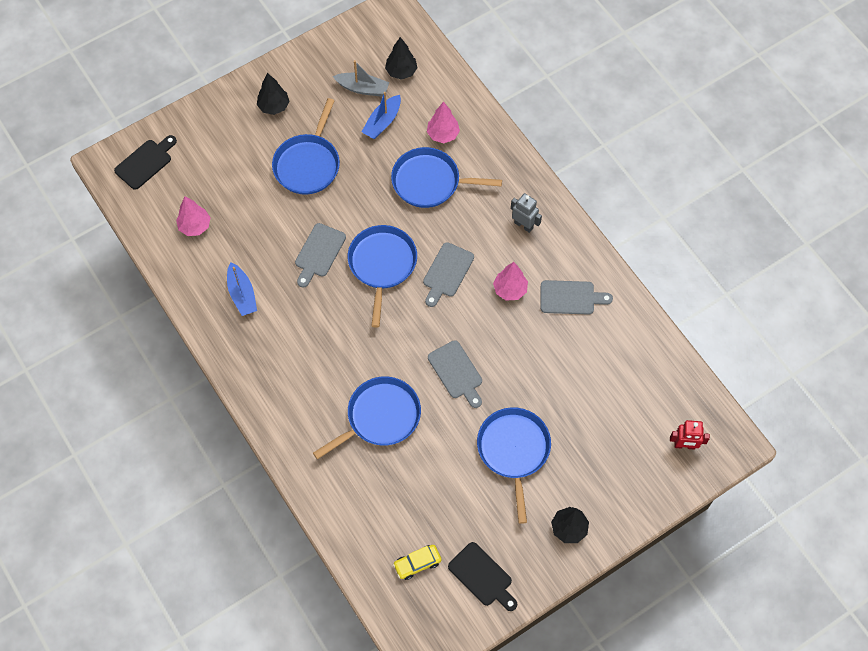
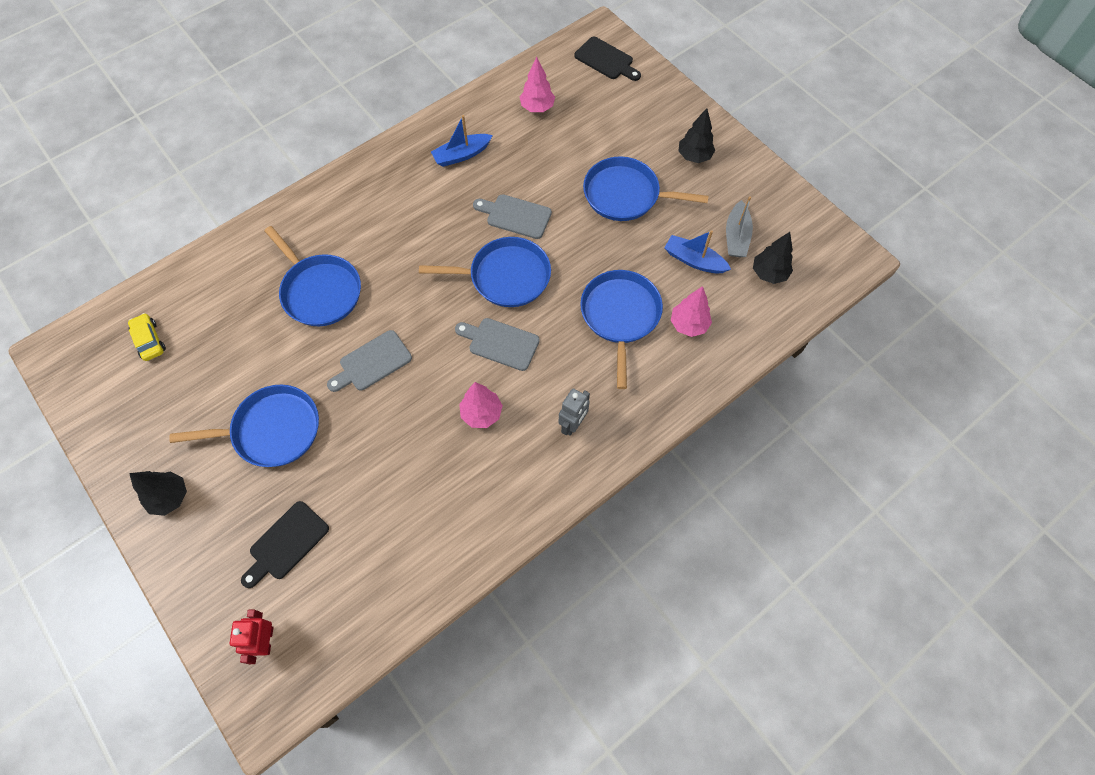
camera: 85 degrees right, 0 degrees up
(482, 576) = (125, 406): black cutting board -> black cutting board (286, 543)
(570, 298) = (474, 486): grey cutting board -> none

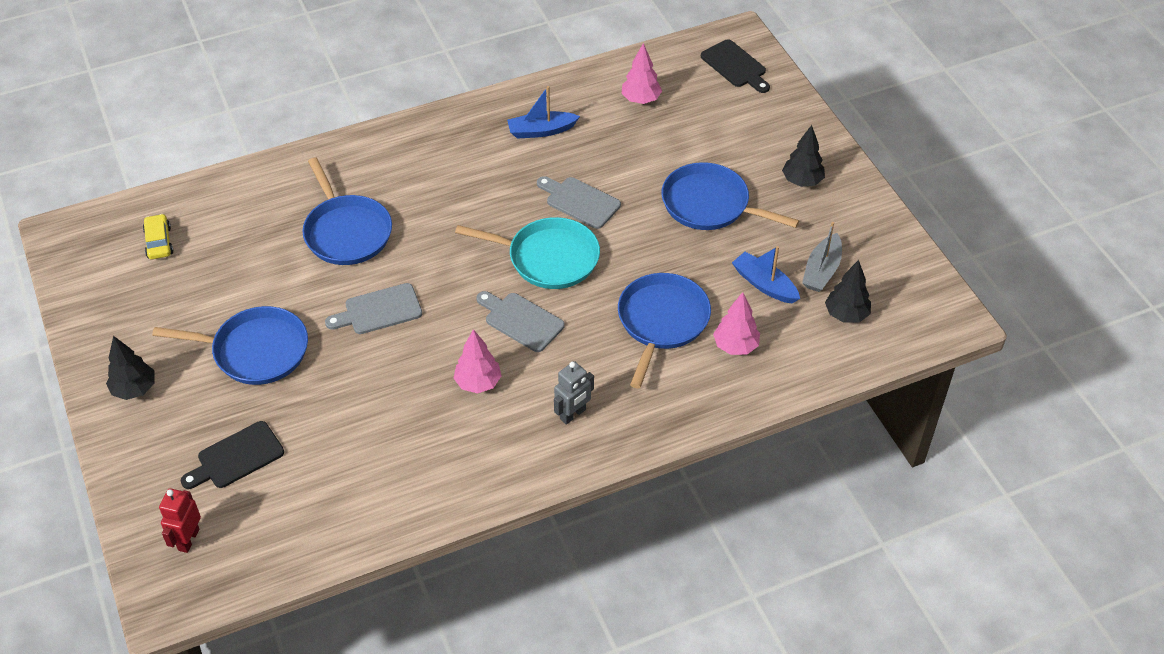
camera: 15 degrees right, 15 degrees down
(505, 276) = (549, 258): blue pan -> turquoise pan

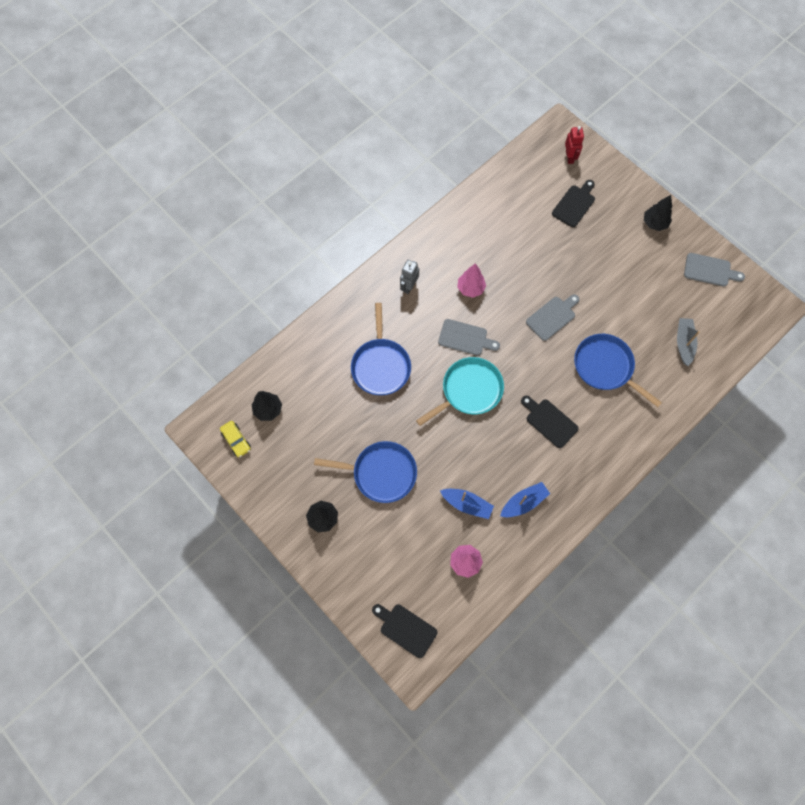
camera: 160 degrees right, 20 degrees up
(159, 242) = (713, 320): yellow car -> yellow car (236, 440)
(256, 351) = (605, 267): blue pan -> none
(460, 196) = (549, 421): none -> black cutting board
(549, 258) = (469, 390): turquoise pan -> turquoise pan turned 150 degrees clockwise
(580, 201) = (469, 445): grey cutting board -> grey cutting board (710, 270)
(735, 346) = (330, 363): pink tree -> none
(764, 284) = (325, 416): blue boat -> blue boat (467, 504)
(821, 270) = (291, 440): grey boat -> grey boat (684, 343)

